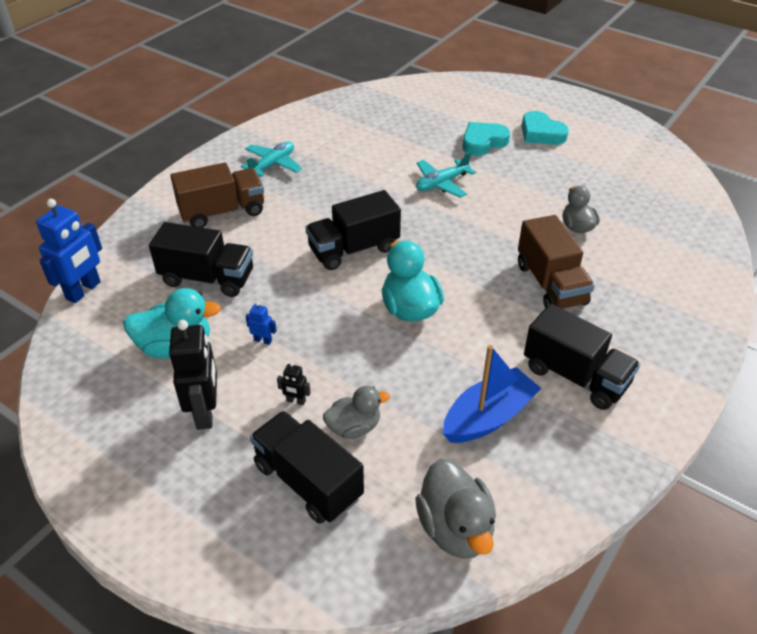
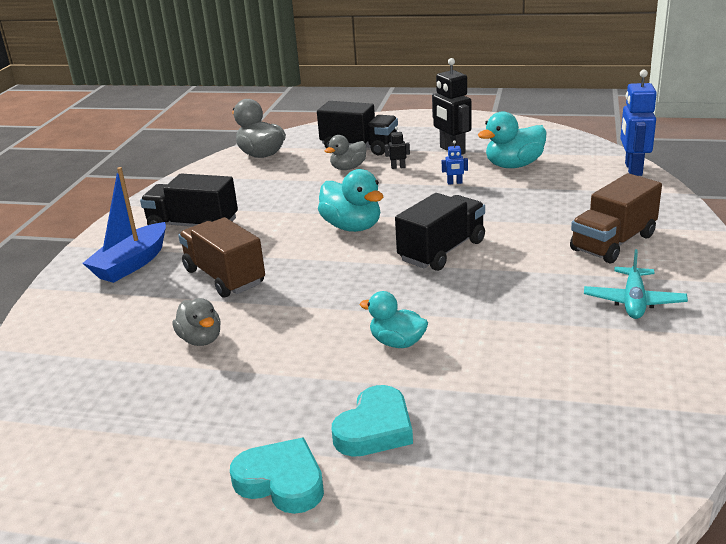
camera: 160 degrees right, 15 degrees down
(207, 278) = (548, 199): black truck -> none
(441, 184) = (397, 342): turquoise plane -> turquoise duck
(488, 417) = (256, 192): blue boat -> blue boat (132, 264)

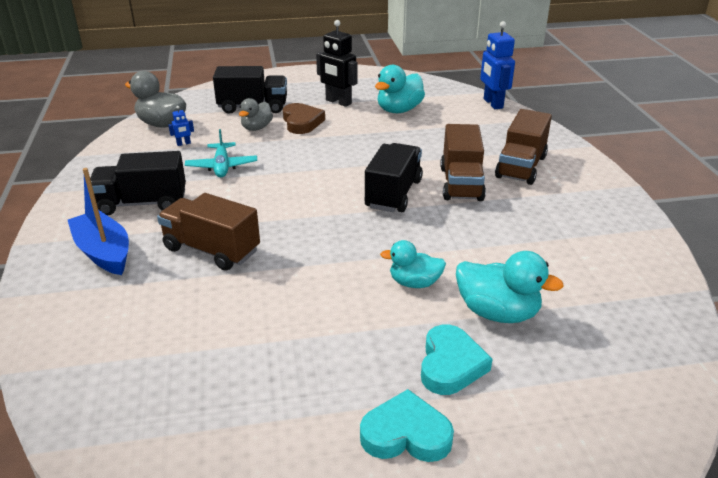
camera: 25 degrees left, 5 degrees up
(132, 264) = (104, 252): blue boat -> blue boat turned 135 degrees clockwise
(201, 339) = (232, 316): grey duck -> none
(352, 227) = (300, 183): turquoise duck -> turquoise duck (497, 312)
(398, 167) = (302, 122): black robot -> brown heart
(454, 183) = (361, 131): blue robot -> blue robot (183, 144)
(526, 251) = (461, 184): none -> brown truck
(633, 301) = (569, 213): turquoise plane -> turquoise plane (222, 166)

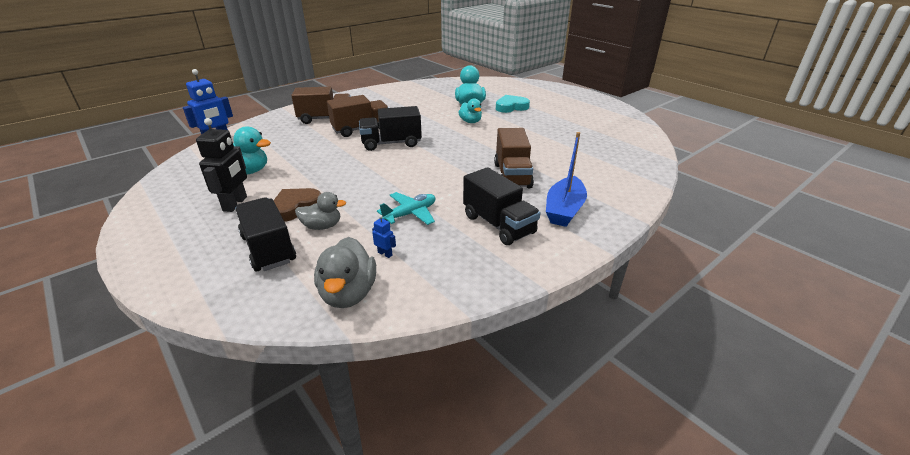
camera: 120 degrees left, 0 degrees up
(406, 434) = (553, 107): turquoise heart -> none

